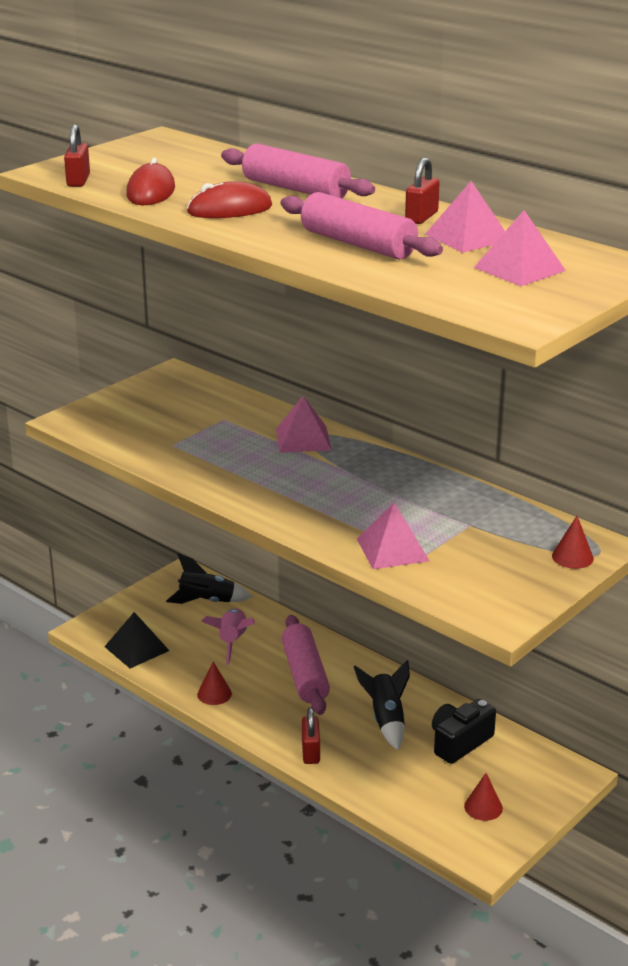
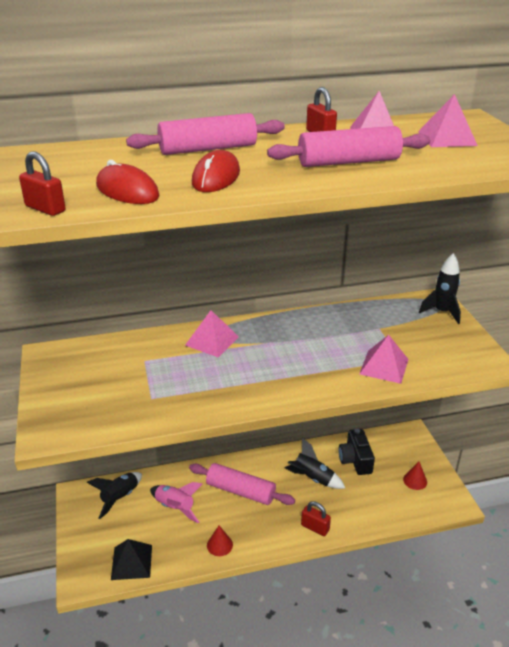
camera: 55 degrees left, 5 degrees up
(572, 557) = (442, 312): red cone -> black rocket

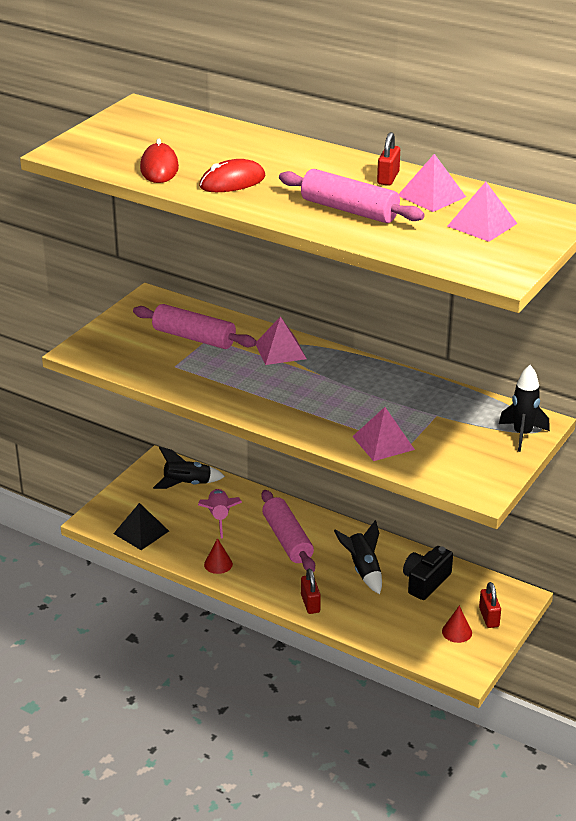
camera: 45 degrees right, 0 degrees up
(45, 209) = (93, 160): red padlock -> red padlock (489, 617)
(208, 149) = (276, 156): pink rolling pin -> pink rolling pin (194, 337)

